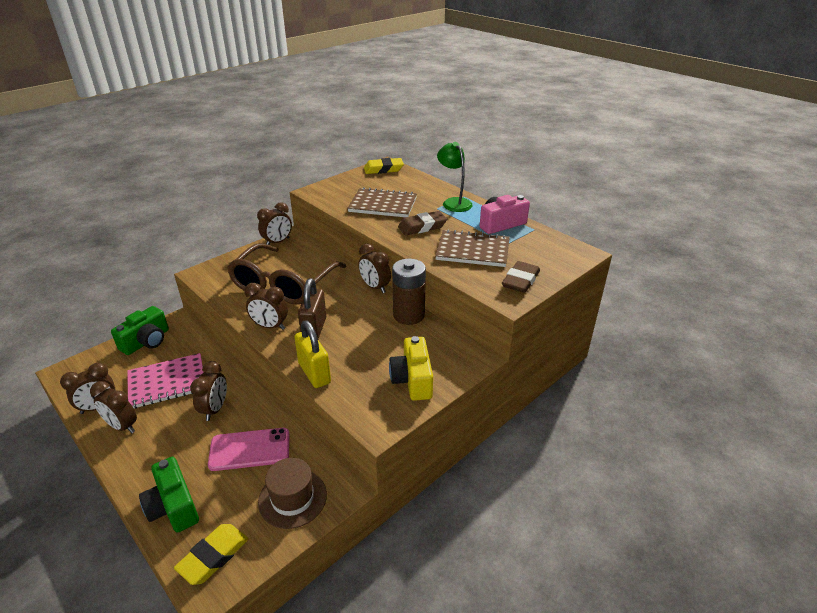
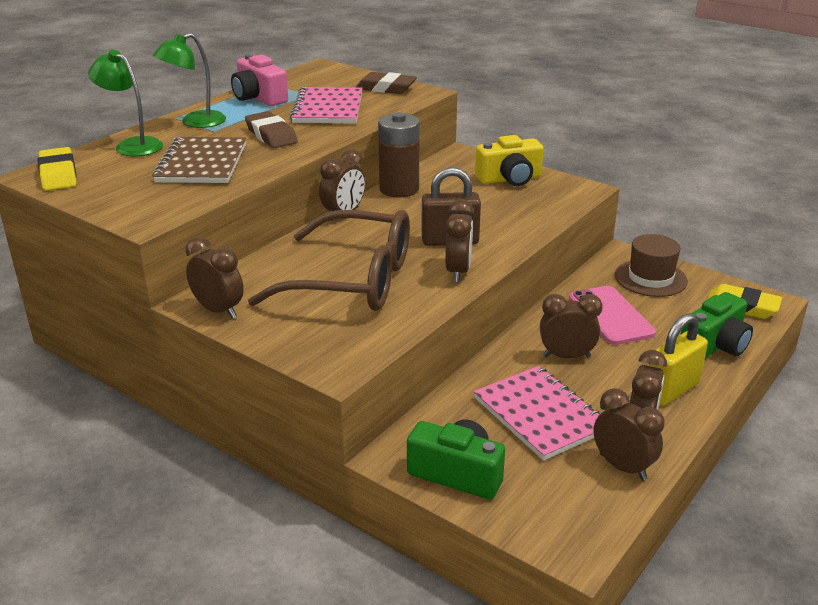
camera: 100 degrees left, 5 degrees down
(314, 373) = (530, 229): yellow padlock -> yellow padlock (671, 390)
(419, 185) = (132, 145): none -> green lamp
(473, 250) = (328, 108): brown notebook -> pink notebook

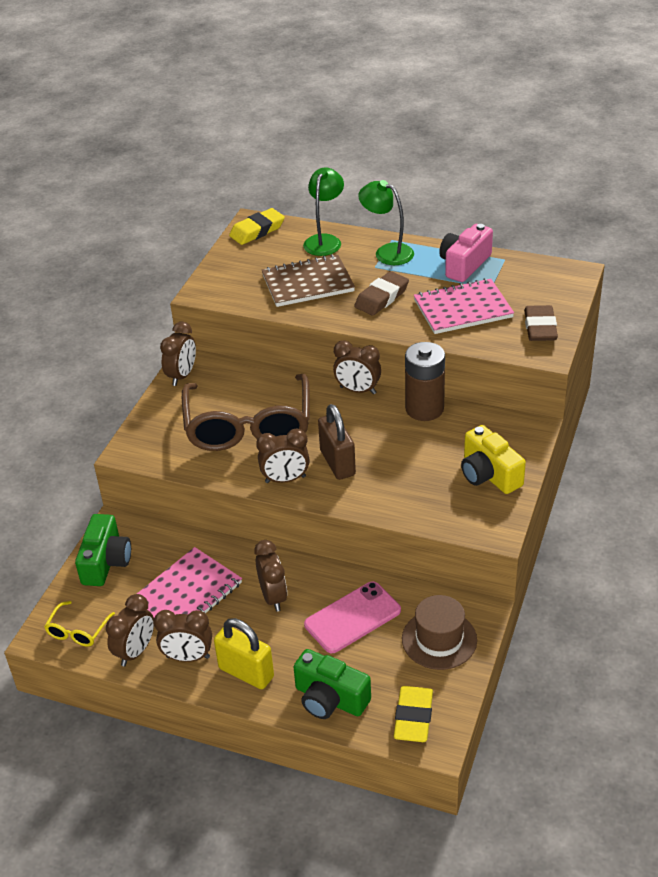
camera: 75 degrees right, 10 degrees up
(574, 514) = (78, 631): none -> yellow glasses

